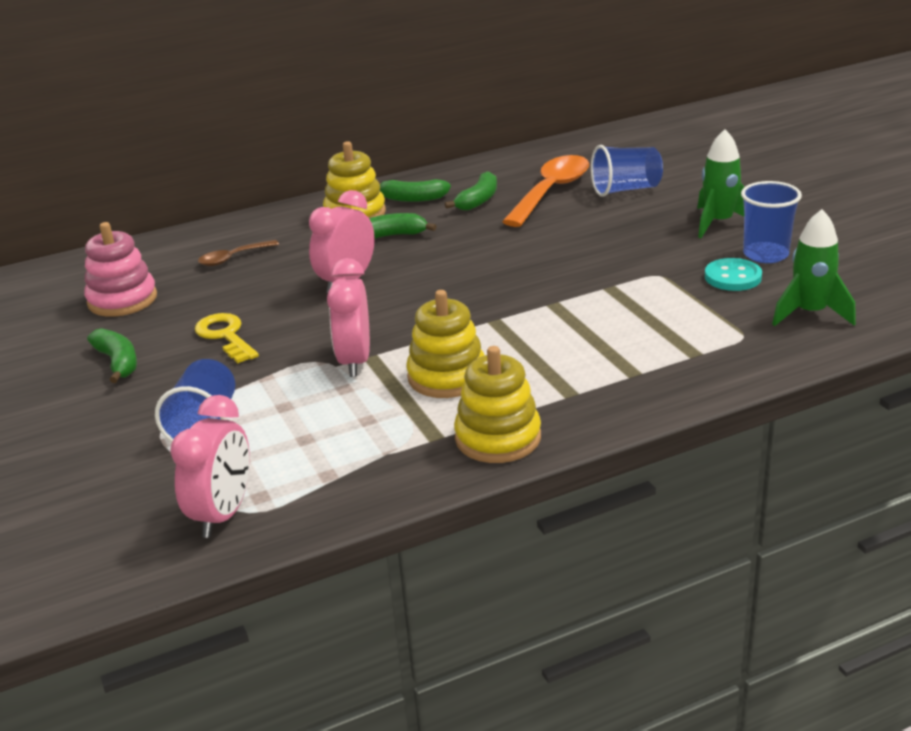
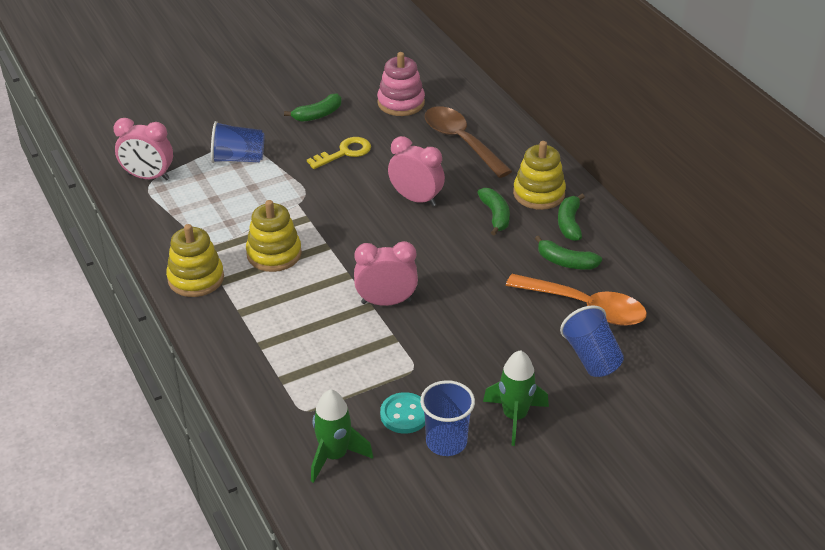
camera: 85 degrees right, 10 degrees up
(233, 258) = (461, 141): brown spoon -> brown spoon, size x1.95
(355, 361) = (302, 211): pink clock -> pink clock (386, 302)

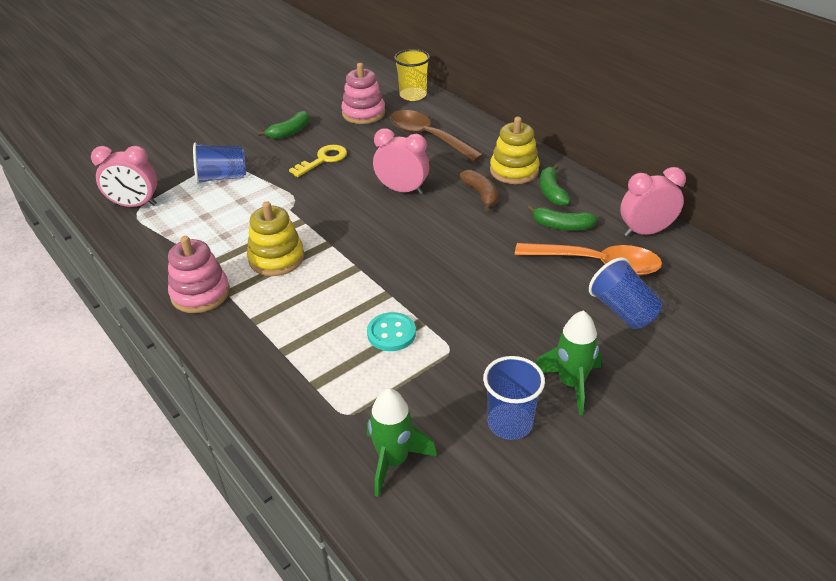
camera: 10 degrees left, 0 degrees up
(196, 278) = (200, 293): yellow stacking toy -> pink stacking toy
(386, 302) = (402, 288): pink clock -> pink clock (645, 232)
(404, 414) = (456, 400): turquoise button -> turquoise button (391, 333)
(460, 87) = (413, 95): none -> yellow cup
(495, 216) = (481, 194): green banana -> brown banana

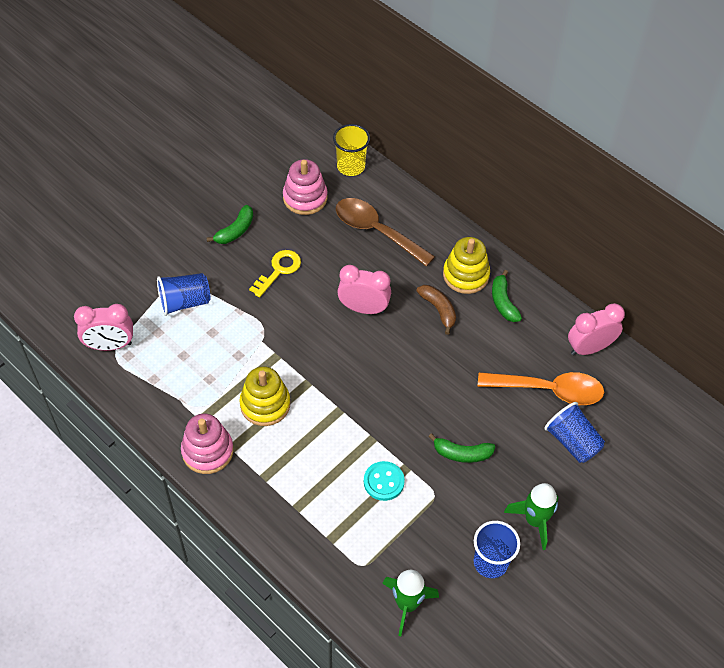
camera: 10 degrees left, 15 degrees up
(562, 226) = (515, 345): green banana -> green banana (462, 453)

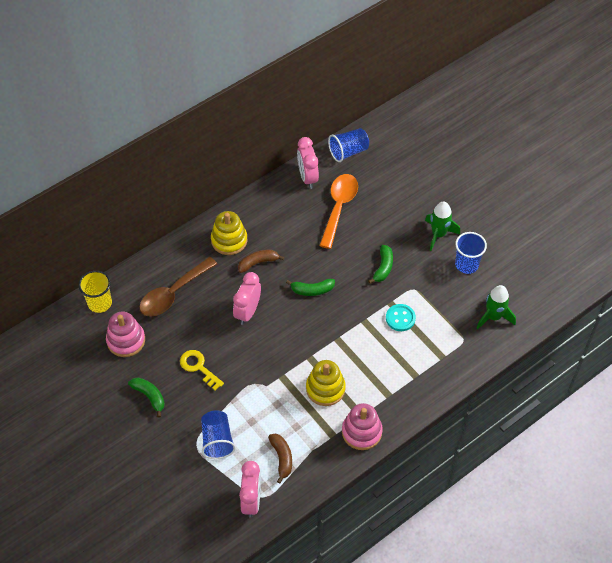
camera: 80 degrees left, 0 degrees up
(166, 369) = (282, 458): none -> brown banana
(503, 302) = (259, 221): green banana -> green banana (312, 290)
(572, 442) = (381, 202): blue cup -> blue cup (348, 152)

